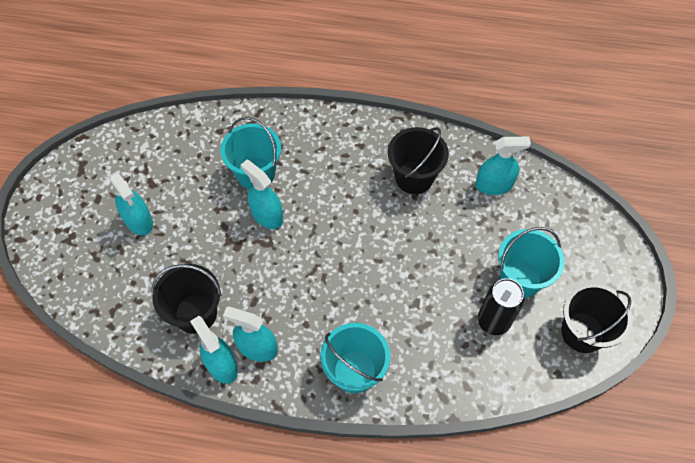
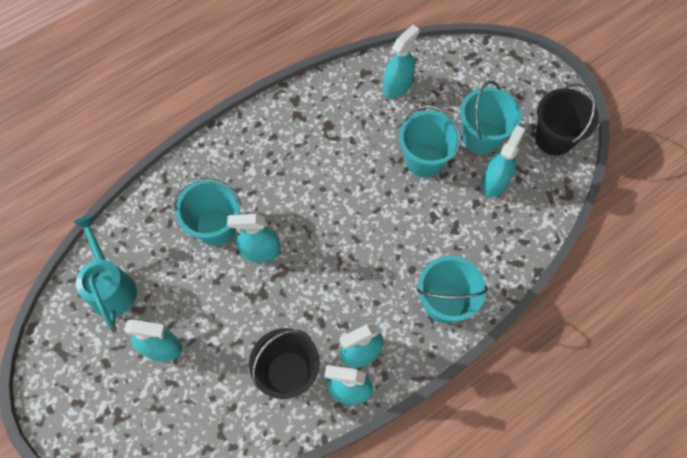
camera: 45 degrees left, 5 degrees up
(152, 153) = (111, 286): none -> turquoise watering can
(414, 177) = (337, 127): black bucket -> none
(454, 256) = (424, 160): none -> turquoise bucket
(493, 321) = (495, 182): black can -> turquoise spray bottle

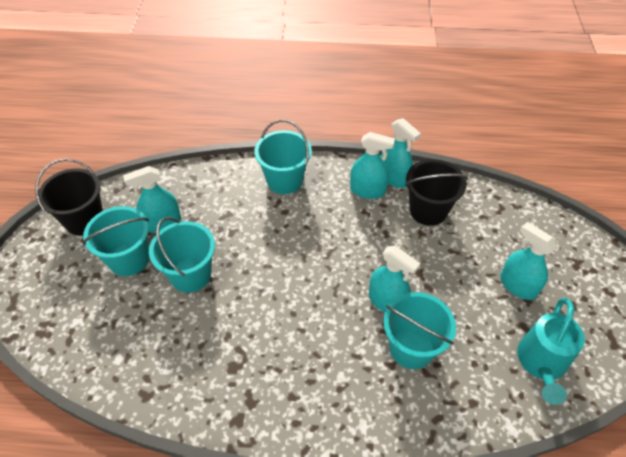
camera: 140 degrees left, 15 degrees down
(397, 86) = (134, 356): turquoise spray bottle -> none

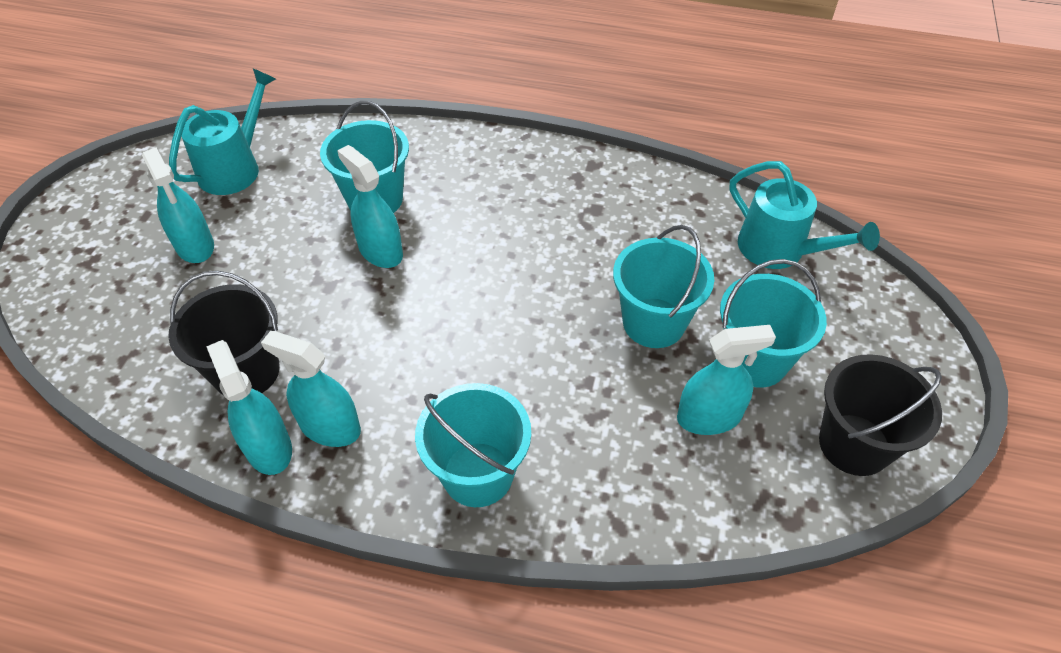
camera: 170 degrees left, 0 degrees up
(89, 348) = (780, 250): none -> turquoise watering can

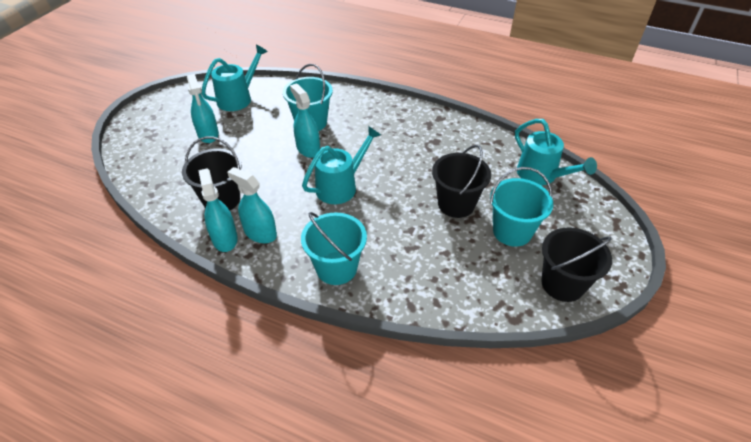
camera: 10 degrees right, 5 degrees down
(453, 315) = (341, 186): none -> turquoise watering can
(653, 323) = (456, 204): turquoise bucket -> black bucket
(709, 417) = (477, 257): turquoise spray bottle -> none

